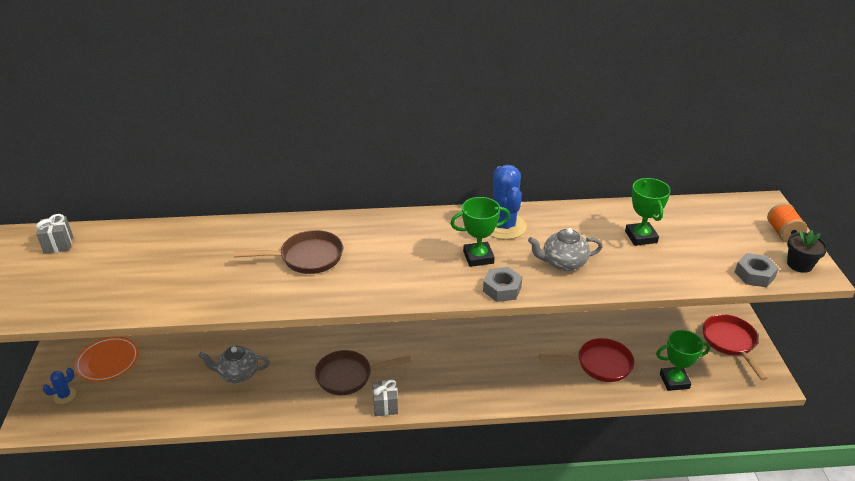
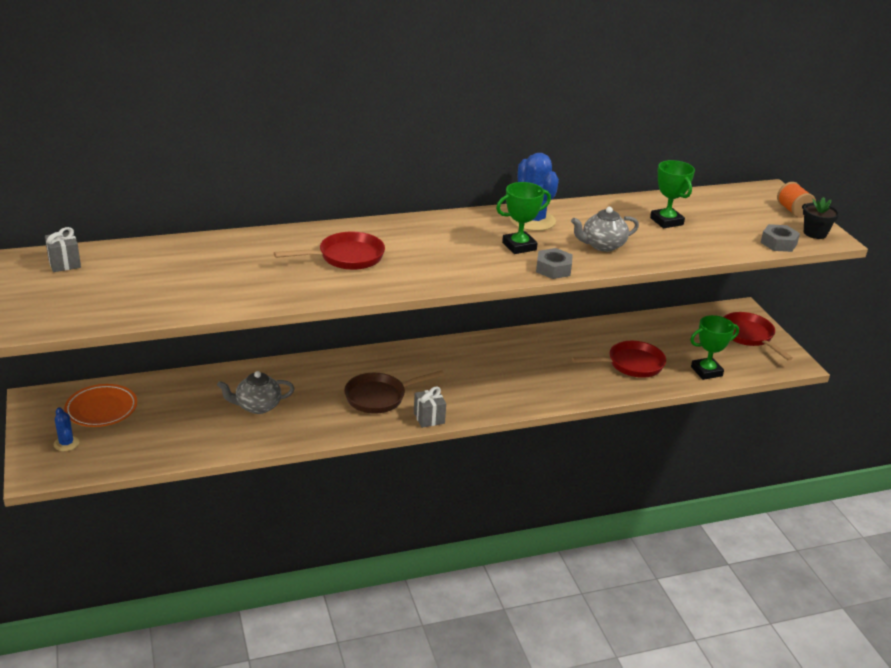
camera: 15 degrees left, 5 degrees down
(65, 396) = (66, 443): blue cactus -> blue cactus turned 60 degrees counterclockwise
(306, 258) = (346, 257): brown pan -> red pan

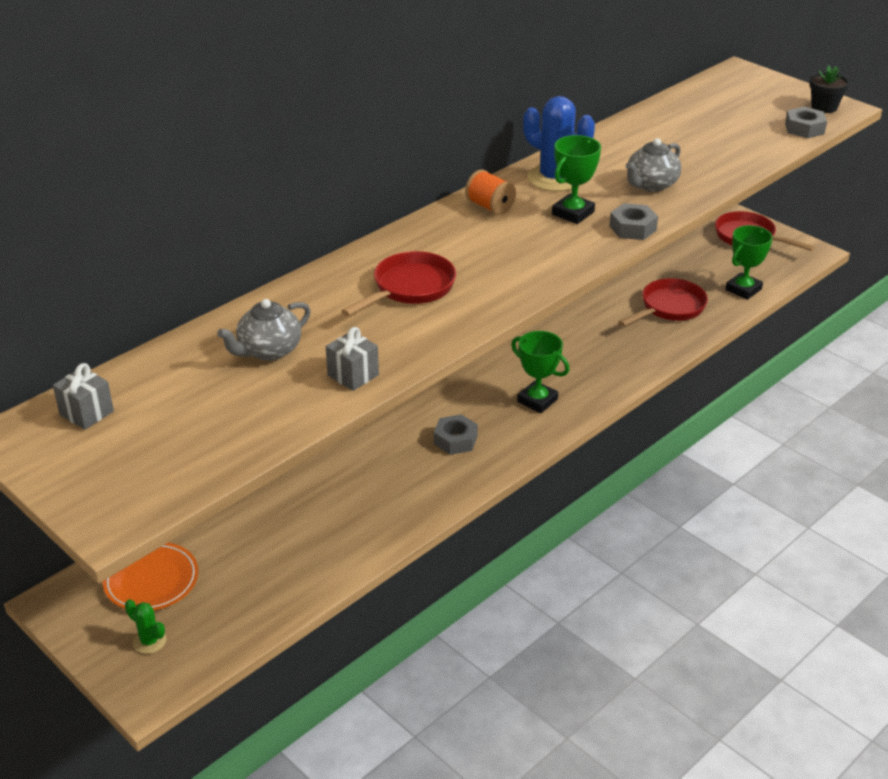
camera: 25 degrees left, 5 degrees up
(66, 443) = (149, 641): blue cactus -> green cactus
(257, 406) = (332, 504): grey teapot -> grey teapot (268, 351)
(380, 397) = (455, 440): brown pan -> grey nut
(429, 418) = (527, 444): grey gift -> grey gift (353, 375)
(666, 221) = (682, 137): green trophy -> green trophy (537, 400)
(793, 211) = (782, 88): orange spool -> orange spool (490, 207)

